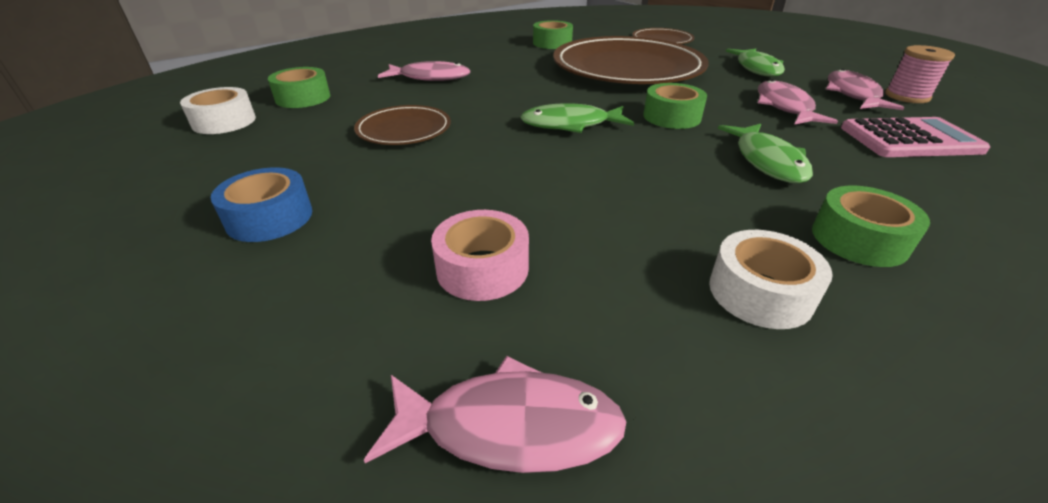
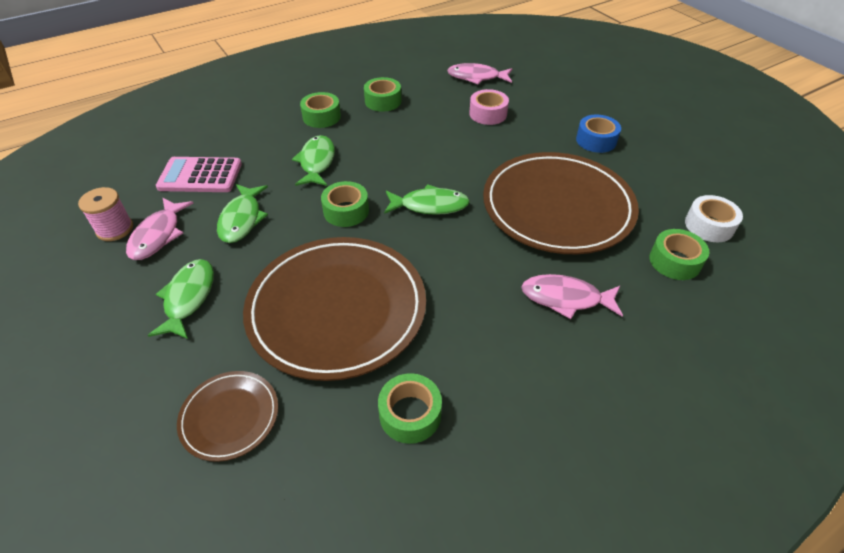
camera: 175 degrees left, 10 degrees up
(404, 129) = (557, 207): brown plate -> brown plate, size x2.12
(760, 292) = (383, 101): white tape -> green tape
(784, 107) = (242, 219): pink fish -> green fish

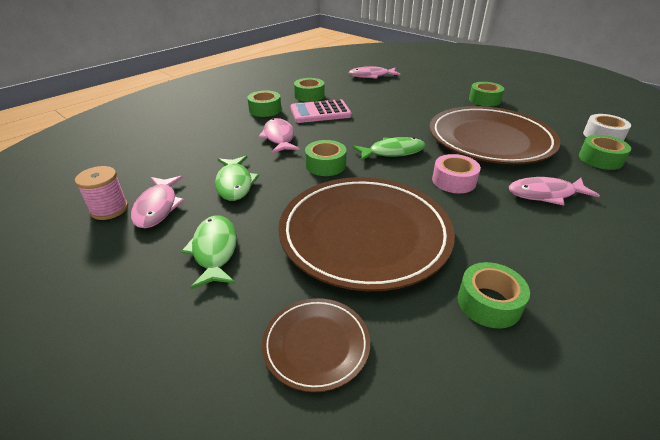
camera: 15 degrees left, 10 degrees down
(200, 176) = (177, 159): pink calculator -> pink calculator (320, 112)
(317, 162) = (279, 137): green fish -> pink fish
(488, 114) = (395, 94): pink tape -> pink tape (454, 181)
(596, 140) = (484, 100): blue tape -> green tape

